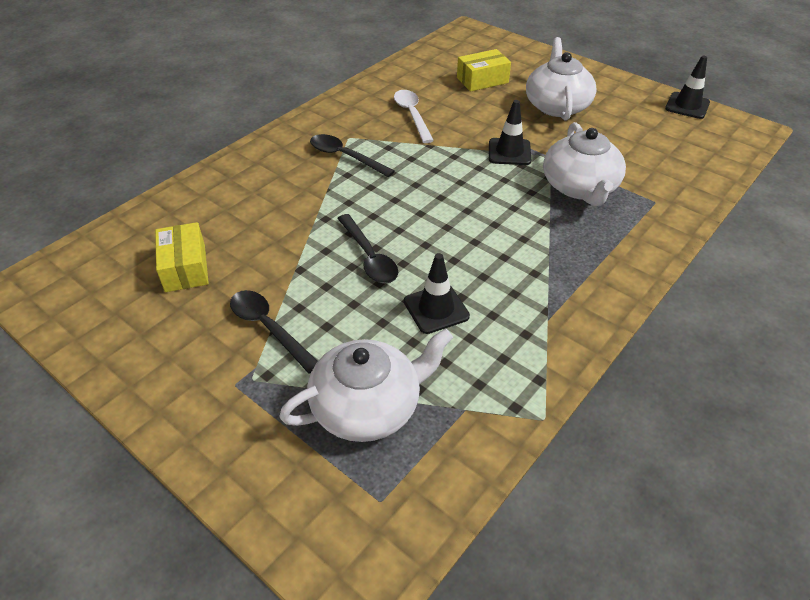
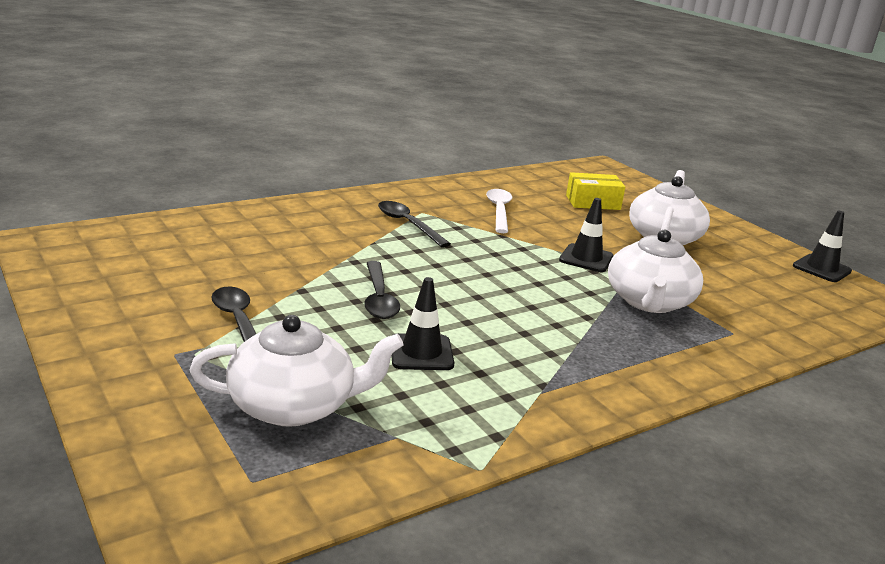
camera: 15 degrees right, 20 degrees down
(185, 268) = (193, 263): yellow box -> none

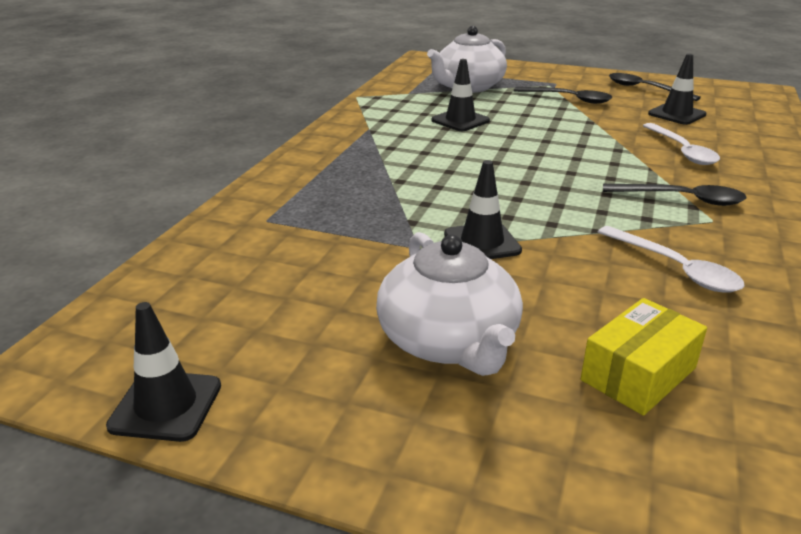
camera: 145 degrees right, 5 degrees up
(206, 261) = (676, 114): none -> black traffic cone
(311, 240) = (682, 151): none -> white spoon
(379, 298) = (544, 135): black spoon -> black spoon (645, 89)
(649, 301) = (366, 218): white teapot -> none

